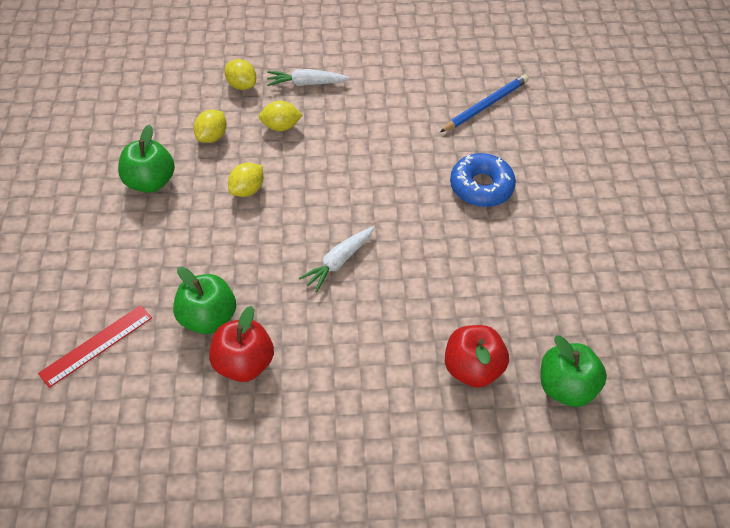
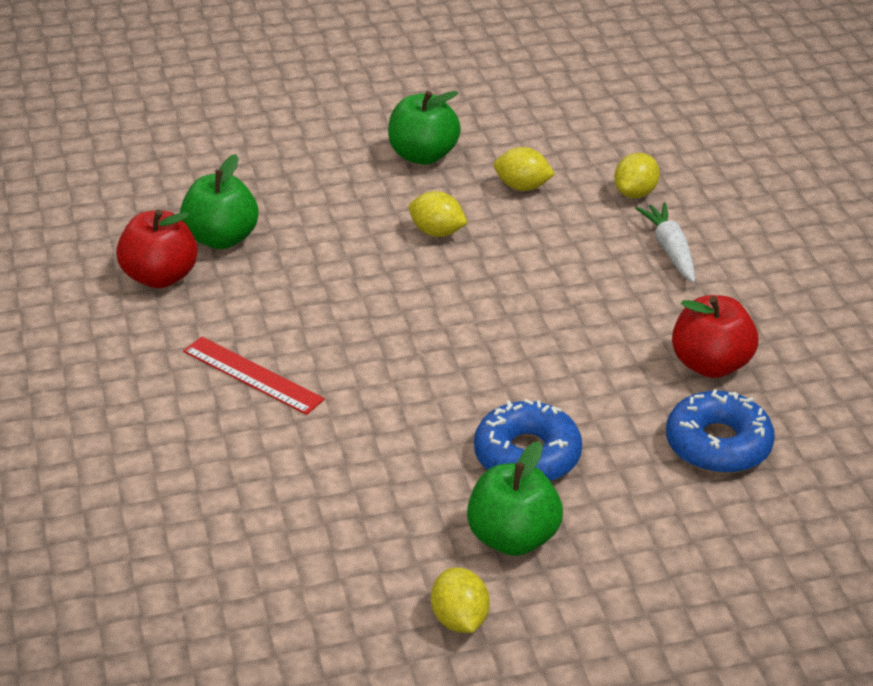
camera: 80 degrees right, 15 degrees down
(96, 345) = (169, 169): red ruler -> red ruler (252, 375)
(281, 126) = (568, 241): yellow lemon -> yellow lemon (459, 619)
(338, 262) = (335, 329): white carrot -> none
(472, 368) = (181, 475): red apple -> red apple (710, 364)
(485, 105) = (718, 444): blue pencil -> blue donut
(566, 387) = (162, 575): green apple -> green apple (513, 538)

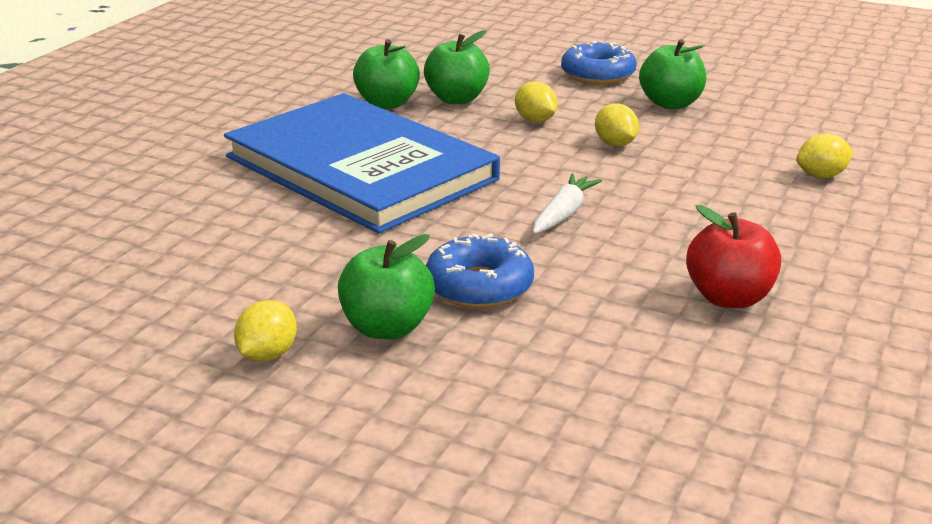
camera: 40 degrees right, 10 degrees down
(160, 277) = (387, 103): red apple -> green apple
(252, 375) = (361, 168): red ruler -> blue book
(522, 187) = (725, 142): yellow lemon -> yellow lemon (535, 120)
(670, 250) = (801, 217): white carrot -> white carrot (563, 214)
(718, 444) = (654, 349): blue donut -> blue donut (597, 75)

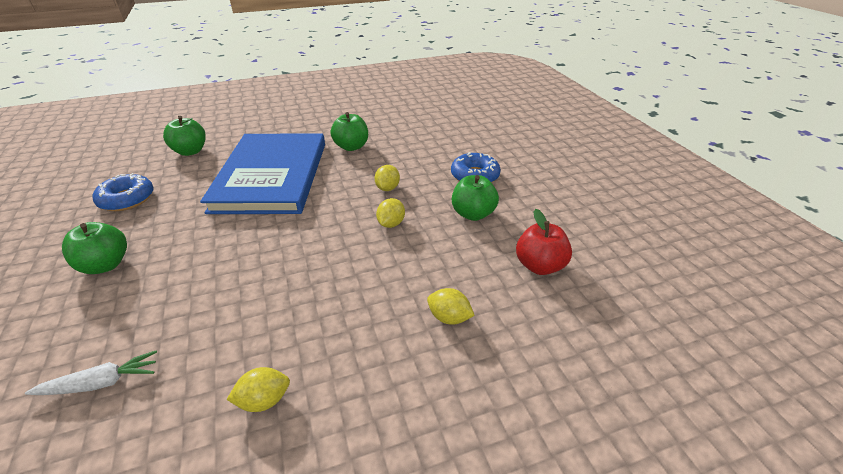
camera: 45 degrees right, 10 degrees up
(267, 355) = (59, 248): yellow lemon -> yellow lemon (264, 400)
(457, 99) = (382, 158): green apple -> green apple (190, 151)
(479, 286) = (170, 268): blue donut -> blue donut (127, 199)
(563, 214) = (281, 251): white carrot -> white carrot (101, 383)
(729, 298) = (225, 362): red apple -> red apple (539, 266)

